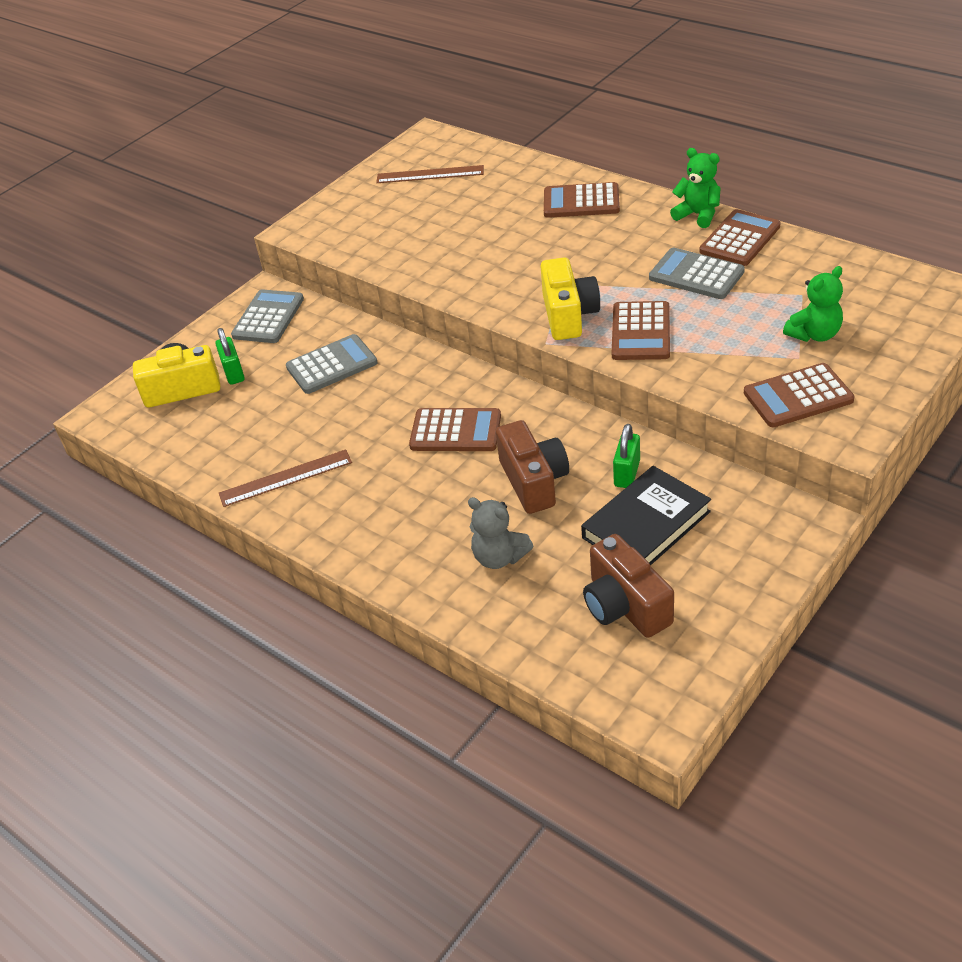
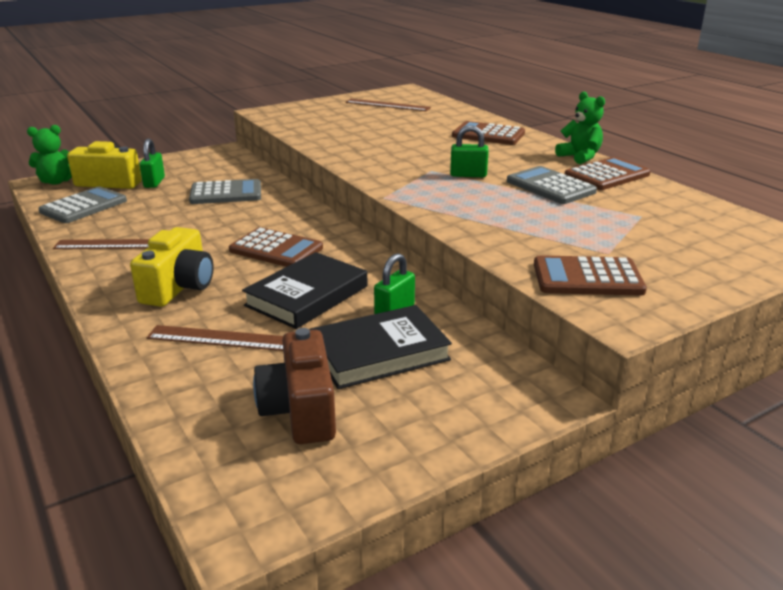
camera: 15 degrees right, 15 degrees down
(268, 317) = (212, 162): grey calculator -> grey calculator (84, 206)
(499, 557) = (223, 339): grey teddy bear -> brown ruler
(534, 481) = (307, 296): brown camera -> black book
(568, 315) = (418, 187): yellow camera -> yellow camera (179, 287)
(605, 280) = (468, 175): none -> green padlock
(640, 332) = (471, 207): brown calculator -> none
(814, 334) = (635, 242): green teddy bear -> green teddy bear (56, 181)

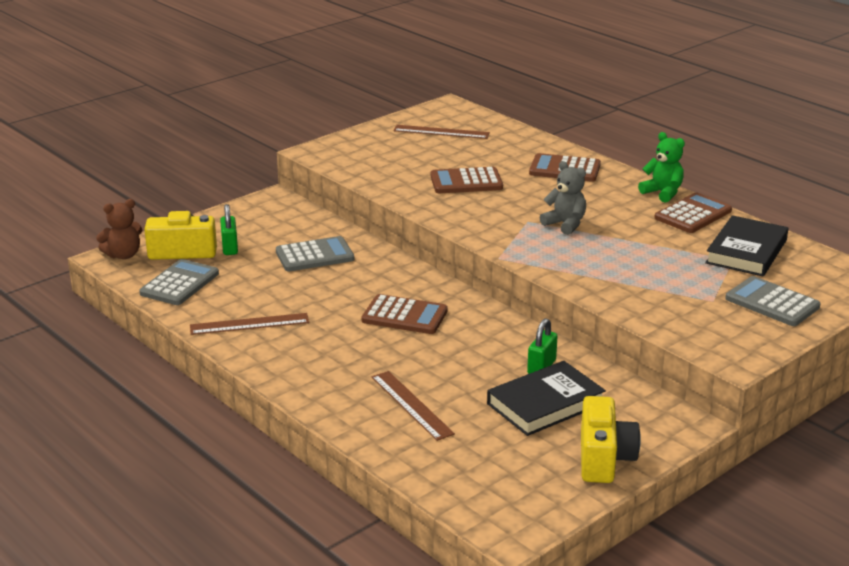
camera: 10 degrees left, 0 degrees up
(56, 181) = (123, 255): green teddy bear -> brown teddy bear
(179, 287) = (340, 362): yellow camera -> yellow camera (604, 458)
(223, 339) = (411, 405): brown ruler -> brown ruler turned 60 degrees clockwise
(300, 410) = (507, 454): brown camera -> none
(307, 296) = (459, 360): black book -> black book (746, 251)
(468, 175) = (565, 224): green padlock -> grey teddy bear
(550, 187) = (645, 232): grey calculator -> grey calculator (772, 303)
(587, 278) = (701, 326): brown calculator -> brown calculator (466, 182)

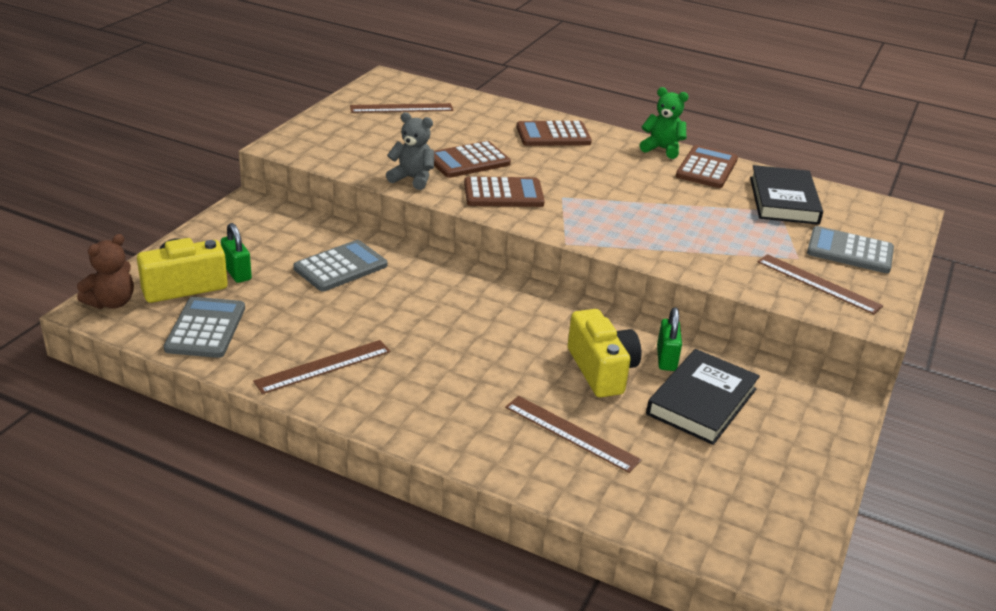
camera: 25 degrees left, 5 degrees up
(404, 316) = (487, 324): brown calculator -> brown calculator (503, 194)
(565, 224) = (600, 195): grey teddy bear -> grey teddy bear (412, 179)
(604, 458) = (804, 454): yellow camera -> yellow camera (601, 370)
(711, 324) = (818, 284): none -> brown ruler

